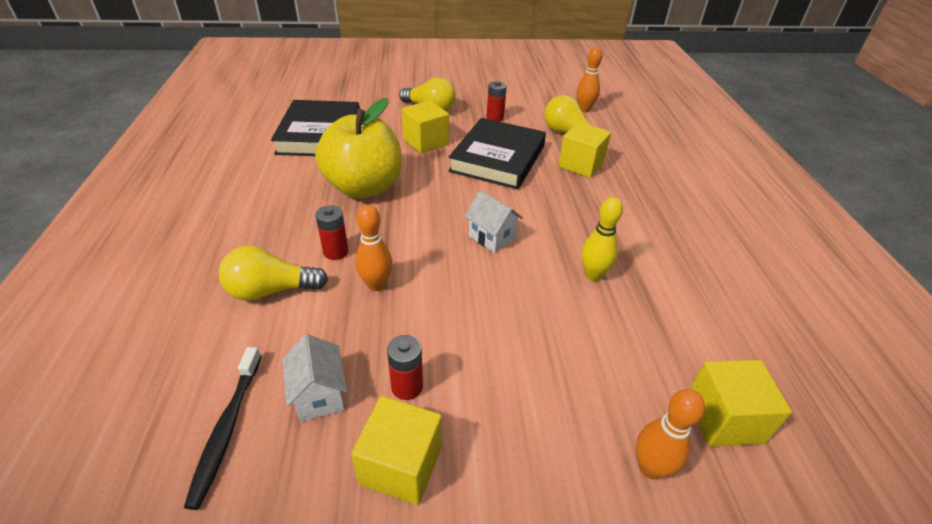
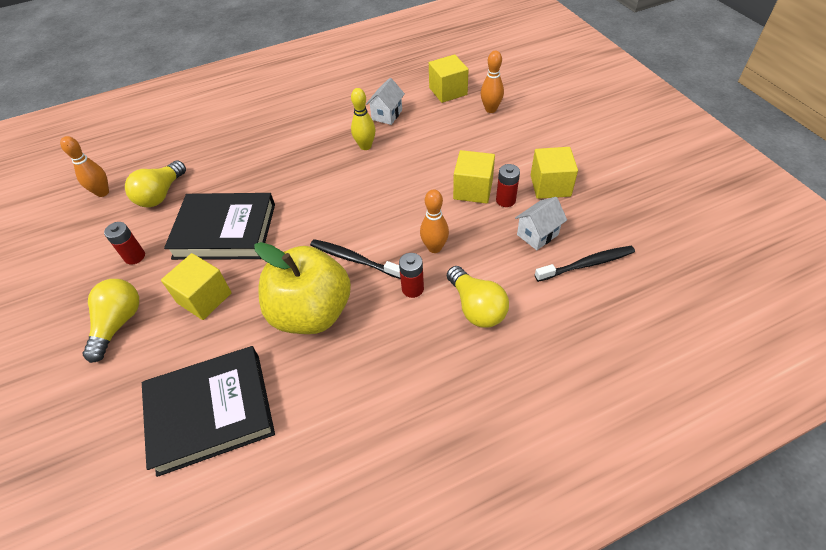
camera: 105 degrees left, 10 degrees up
(406, 223) = (354, 259): none -> black toothbrush
(491, 237) = (349, 203): white house -> white house (387, 115)
(580, 165) = (220, 176): yellow cube -> yellow cube (473, 189)

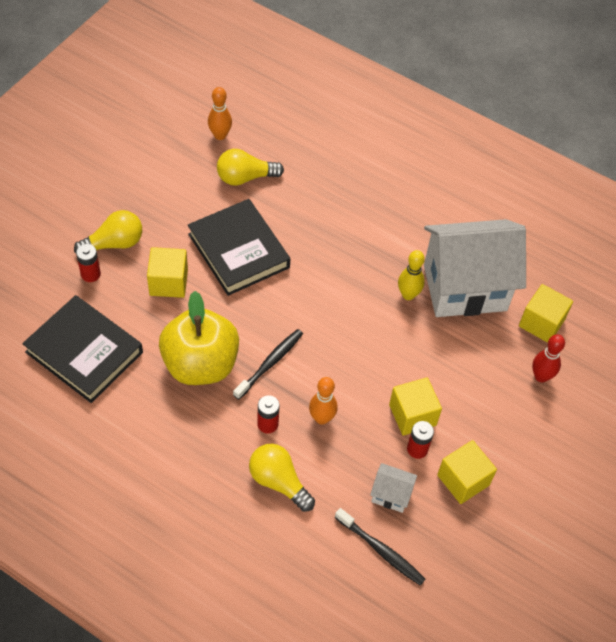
camera: 50 degrees right, 5 degrees up
(135, 256) = (175, 208): red battery -> red battery (90, 274)
(354, 259) = (270, 363): black toothbrush -> black toothbrush turned 45 degrees clockwise
(387, 115) = (465, 288): white house -> white house, size x2.49
(476, 307) = (278, 481): yellow light bulb -> yellow light bulb turned 105 degrees clockwise
(490, 109) = (541, 376): orange bowling pin -> red bowling pin

